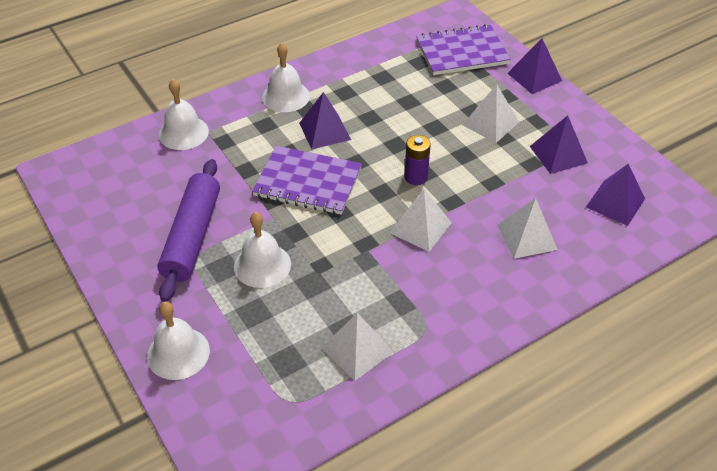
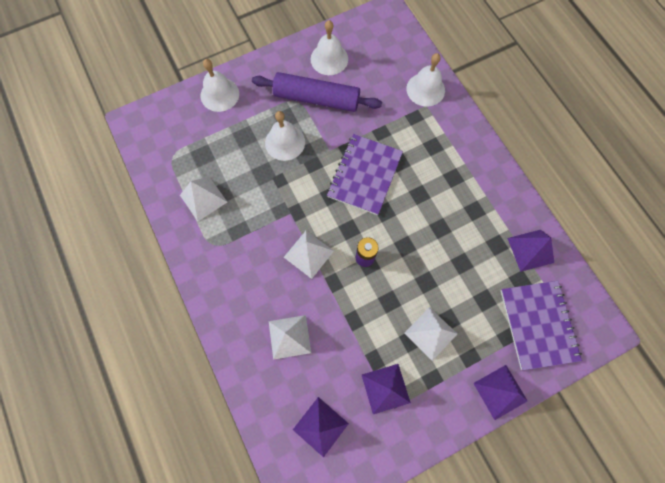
camera: 95 degrees right, 25 degrees up
(286, 96) = (469, 162): white bell -> white bell (329, 59)
(324, 131) = (424, 191): purple pyramid -> purple pyramid (530, 250)

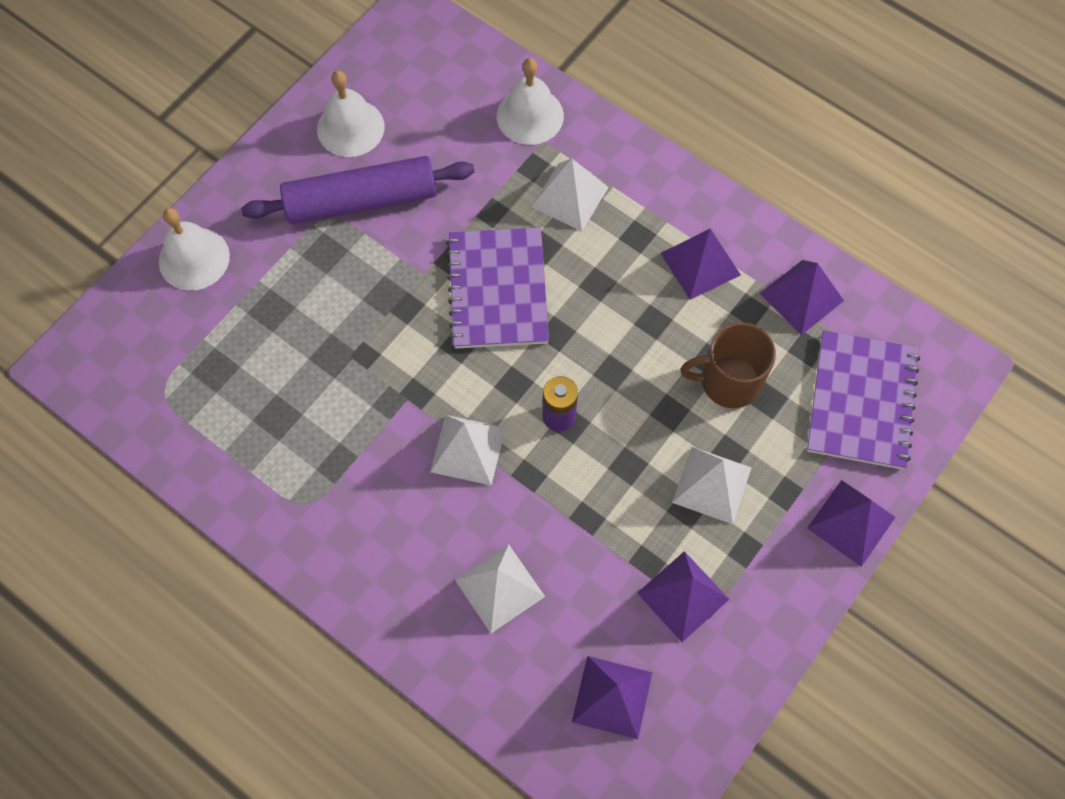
camera: 25 degrees left, 5 degrees down
(203, 198) = (252, 437): white pyramid -> white pyramid (569, 197)
(285, 142) = (343, 291): white bell -> none
(467, 279) = (729, 381): none -> brown mug
(481, 207) = (700, 263): none -> purple pyramid
(538, 324) = (861, 401): purple notebook -> purple notebook turned 45 degrees clockwise

